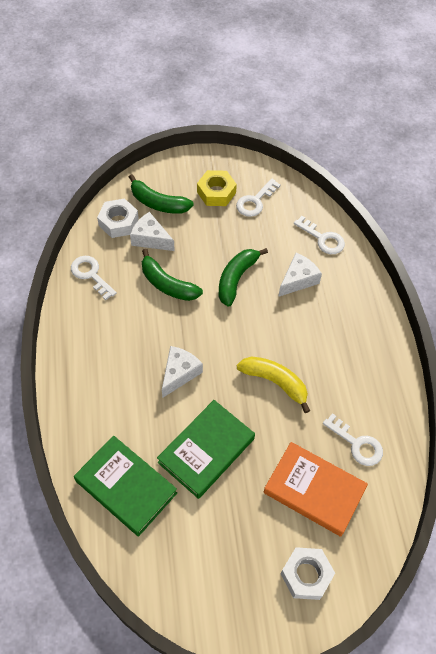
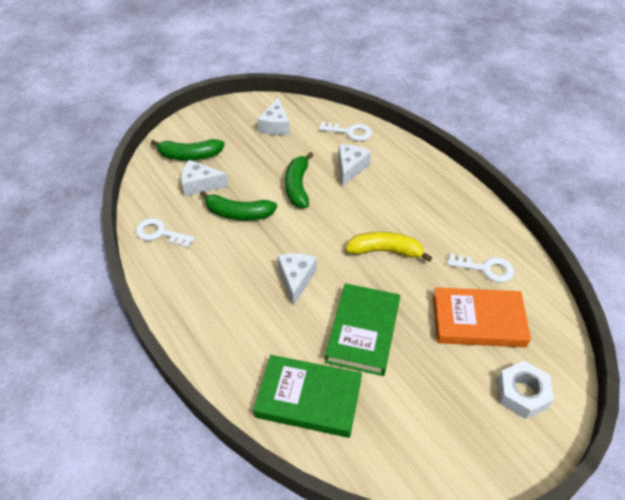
camera: 25 degrees left, 10 degrees down
(118, 222) = (161, 183): white nut -> none
(216, 192) = (237, 130): yellow nut -> none
(255, 201) = (275, 125): white key -> white cheese

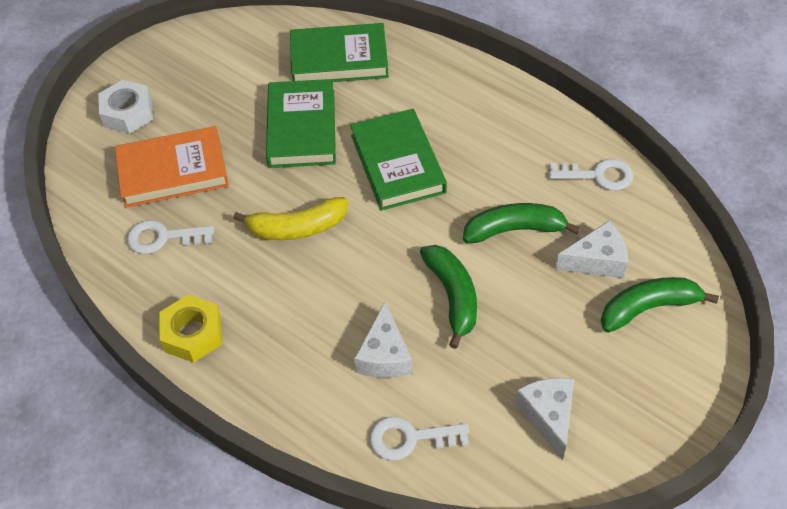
camera: 165 degrees right, 5 degrees up
(296, 279) = (397, 164): white cheese -> green book
(465, 204) = (193, 334): none -> yellow nut

